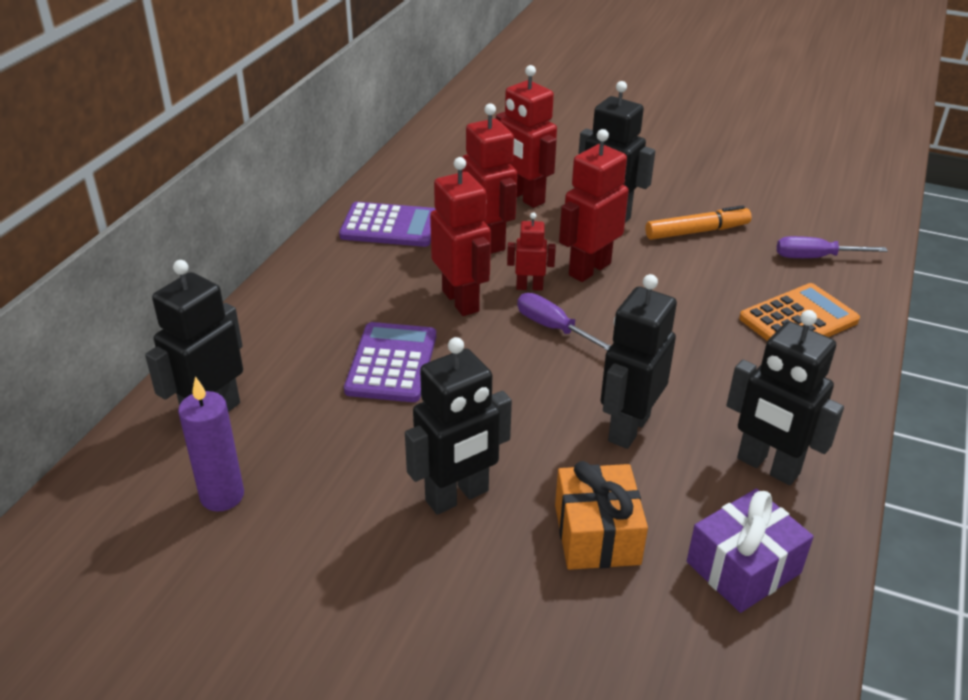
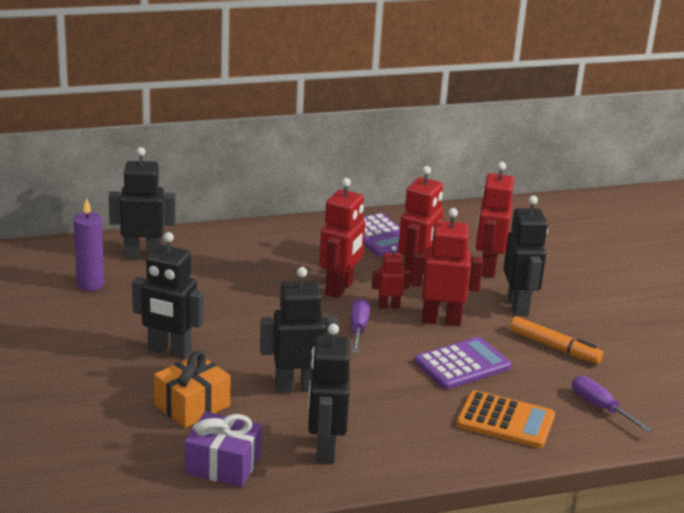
camera: 50 degrees right, 10 degrees down
(391, 363) = (251, 289): purple calculator -> purple calculator (462, 364)
(529, 287) = (388, 306): red robot -> red robot turned 60 degrees counterclockwise

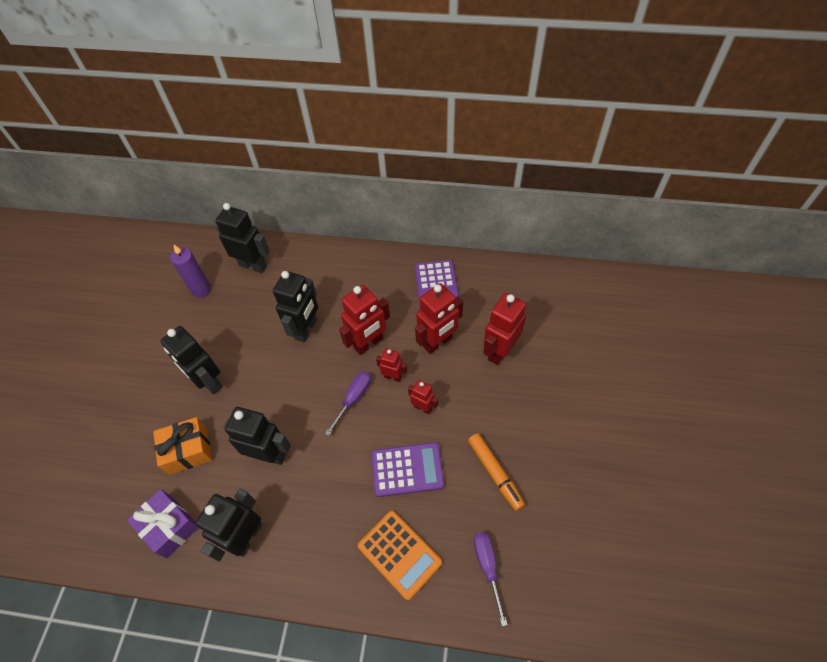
camera: 30 degrees right, 30 degrees up
(441, 320) = (423, 407): red robot -> red robot, size x0.55
(518, 306) = (496, 408): black robot -> black robot (306, 329)

